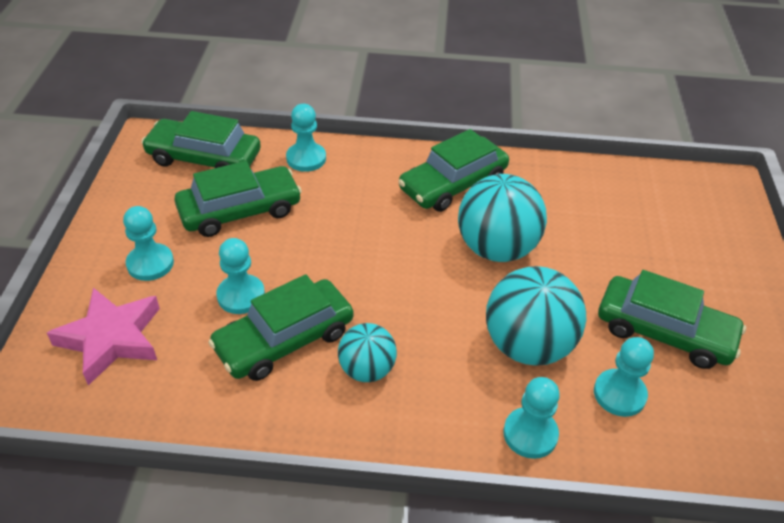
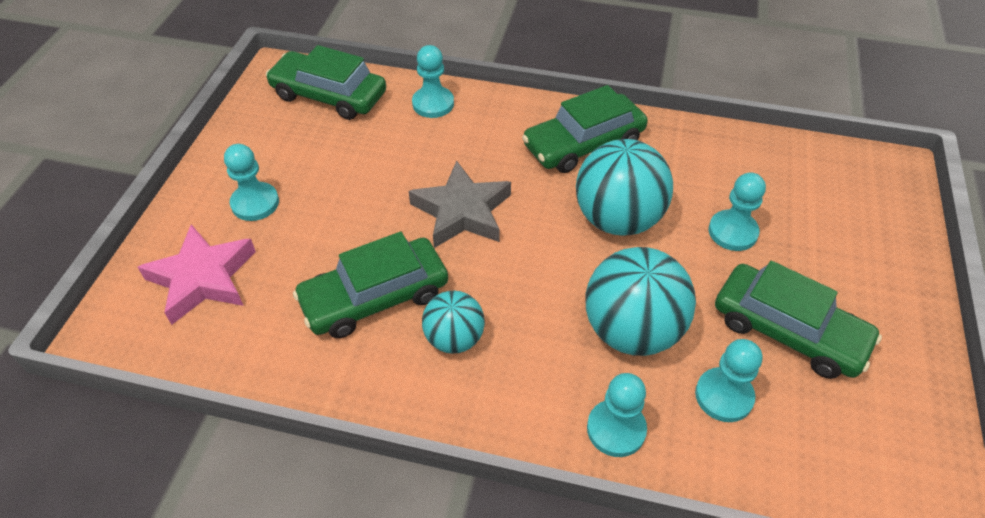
camera: 10 degrees right, 5 degrees up
(240, 211) = (355, 155): green car -> none
(241, 296) = (339, 246): turquoise pawn -> turquoise pawn (732, 232)
(352, 254) = (462, 212): none -> grey star

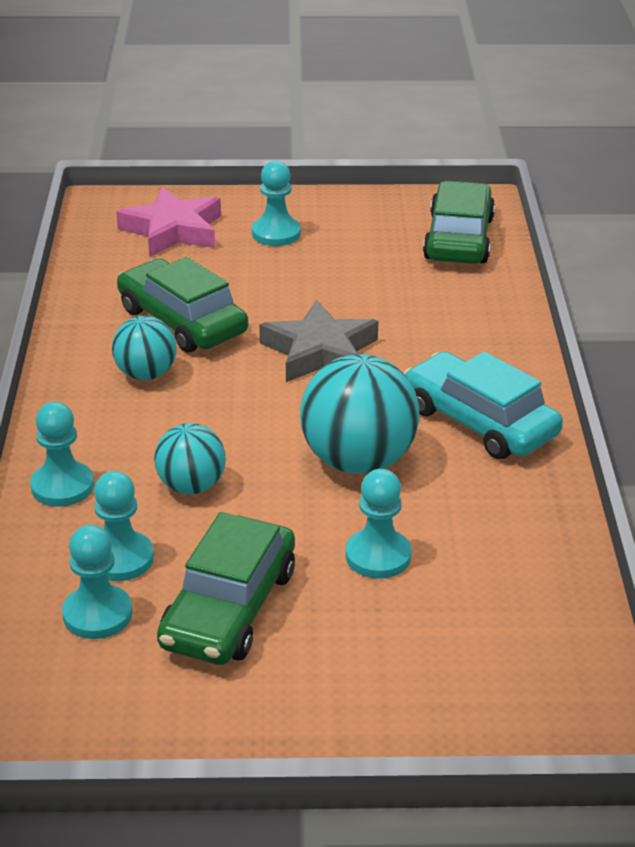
camera: 75 degrees right, 15 degrees down
(433, 104) = (487, 305): turquoise pawn -> turquoise pawn (97, 614)
(583, 143) = (479, 421): green car -> turquoise car
(632, 330) = (191, 486): turquoise ball -> turquoise ball, size x0.59

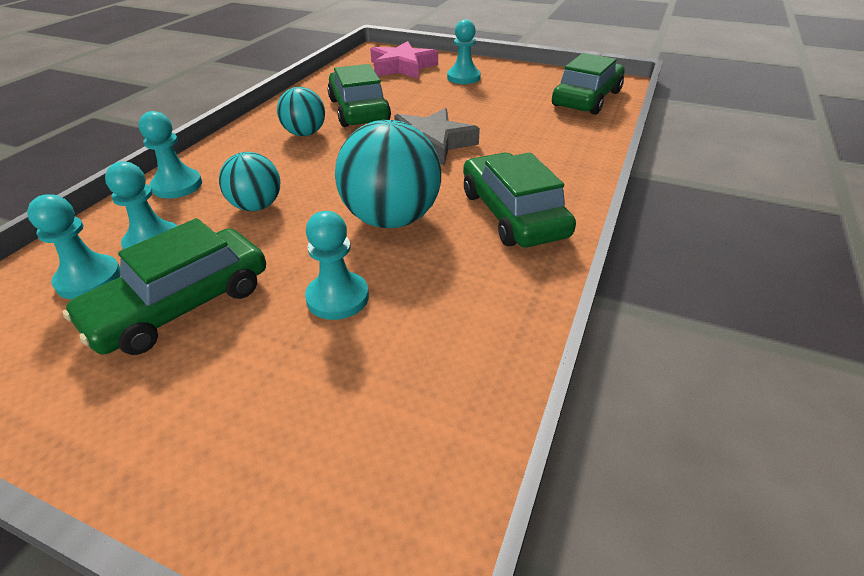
camera: 25 degrees right, 5 degrees up
(479, 421) = (512, 214): turquoise car -> green car

